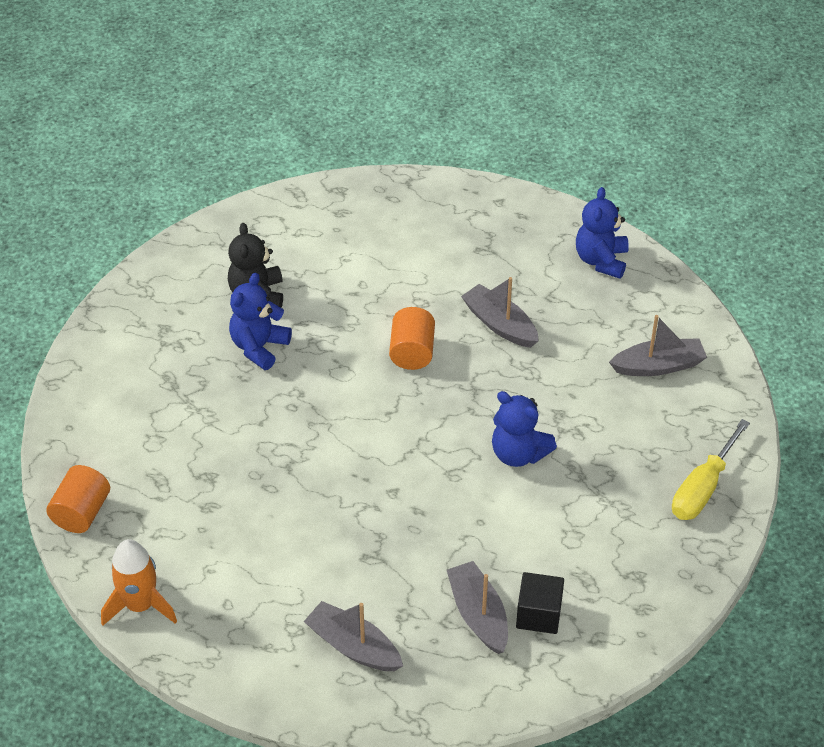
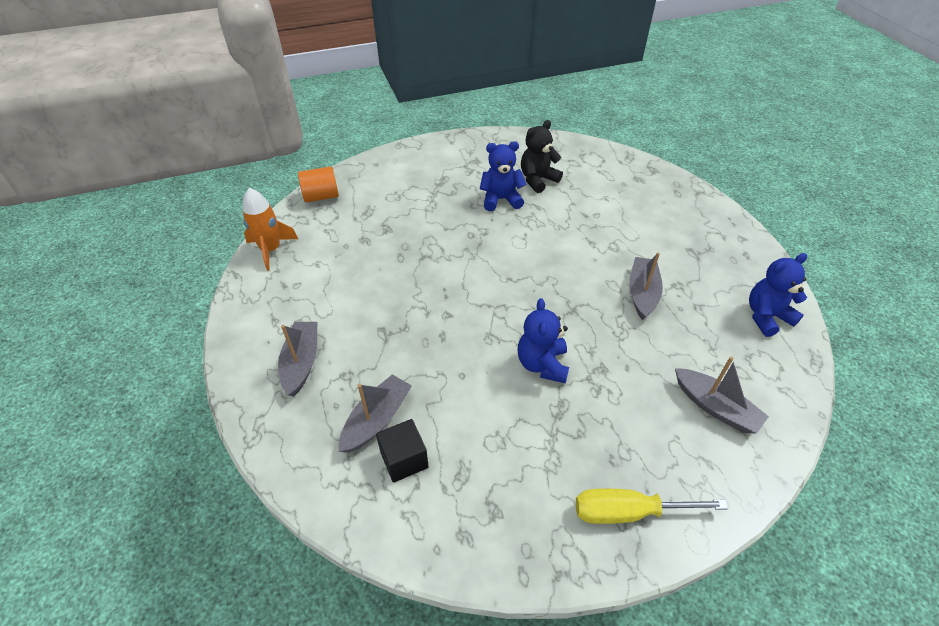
camera: 55 degrees right, 0 degrees up
(412, 352) = (569, 263): orange cylinder -> none

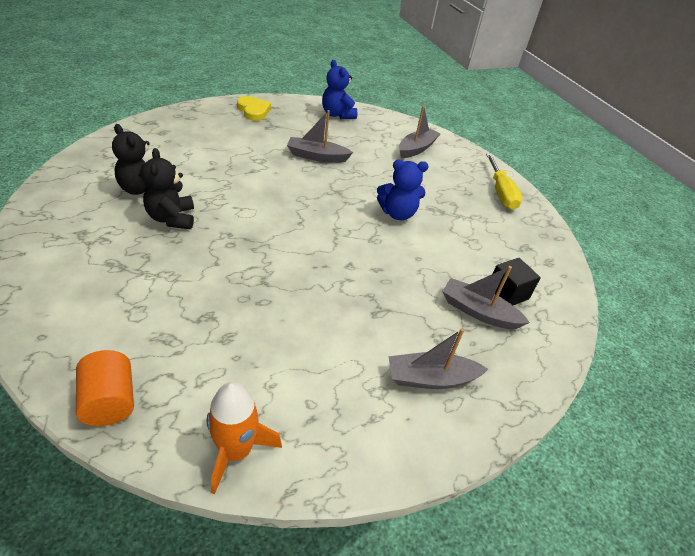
camera: 100 degrees left, 5 degrees down
(501, 199) = (172, 218): blue teddy bear -> black teddy bear
(724, 237) = (253, 111): none -> yellow heart

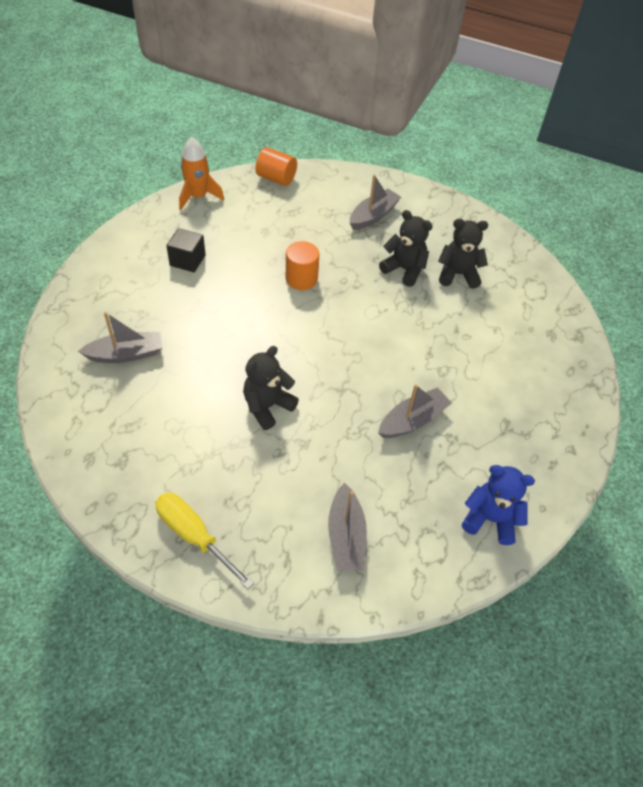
camera: 140 degrees right, 10 degrees up
(253, 111) = (555, 436): yellow heart -> none
(261, 269) = (301, 279): none -> orange cylinder
(397, 213) = (267, 406): blue teddy bear -> black teddy bear
(430, 378) = (128, 285): grey boat -> grey boat (373, 216)
(507, 293) = (112, 389): black cube -> black cube (187, 260)

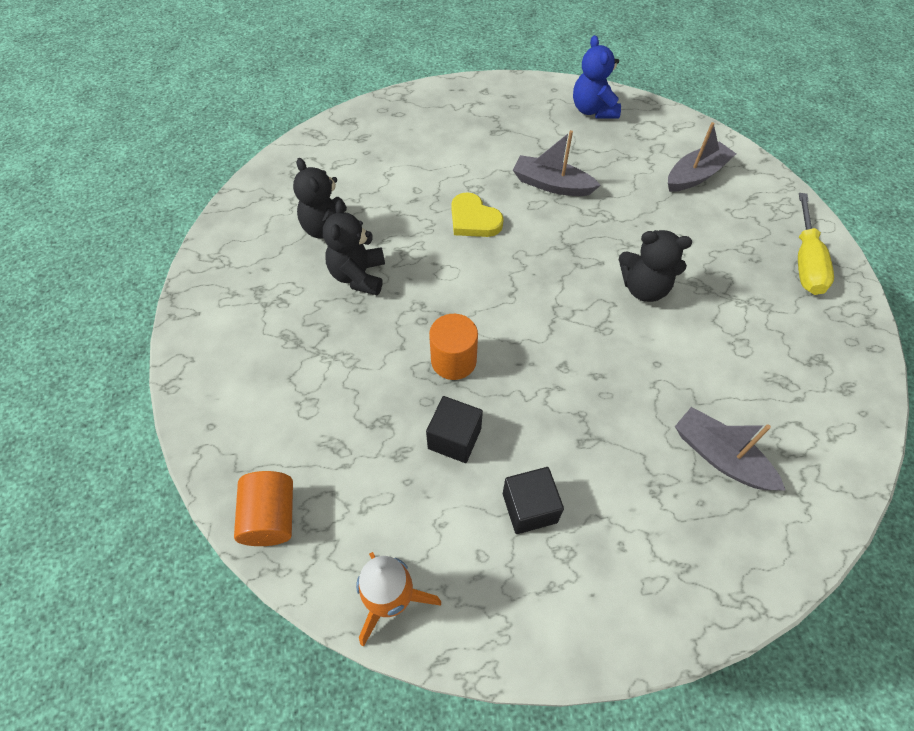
camera: 120 degrees left, 5 degrees up
(253, 254) = (454, 438): none -> black cube
(373, 216) = (279, 351): grey boat -> none
(410, 351) = (473, 220): none -> yellow heart

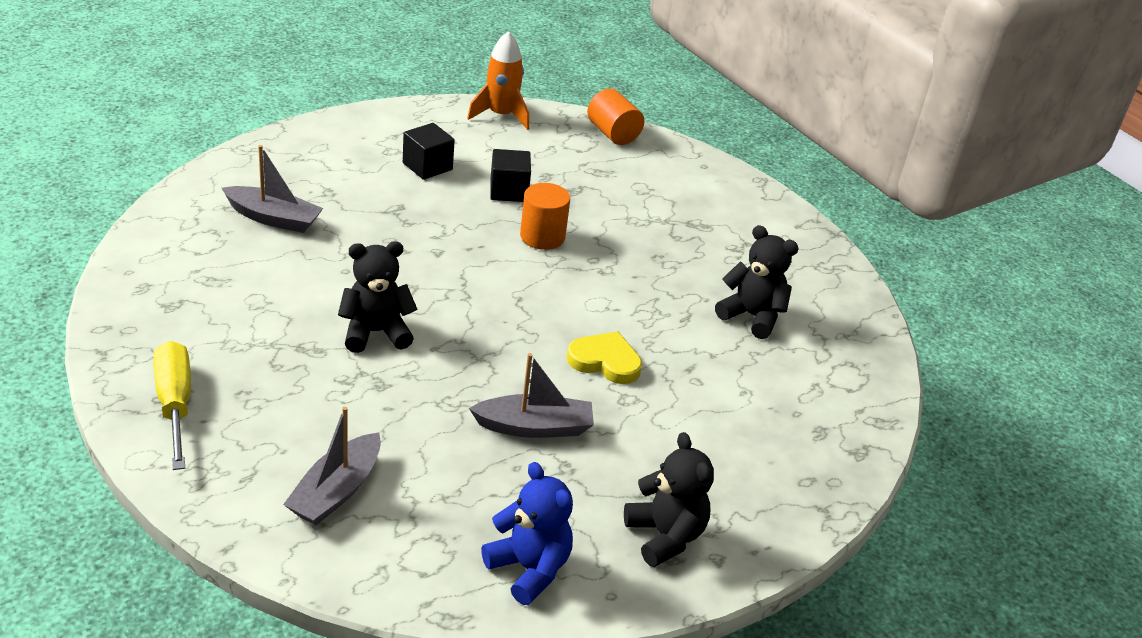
camera: 150 degrees right, 20 degrees down
(358, 276) = (683, 282): black teddy bear -> black teddy bear (665, 536)

